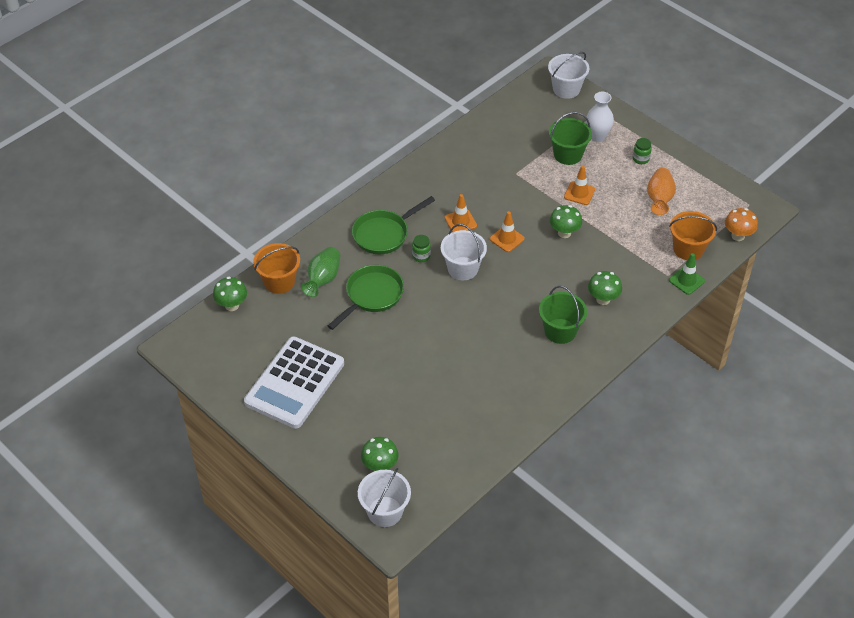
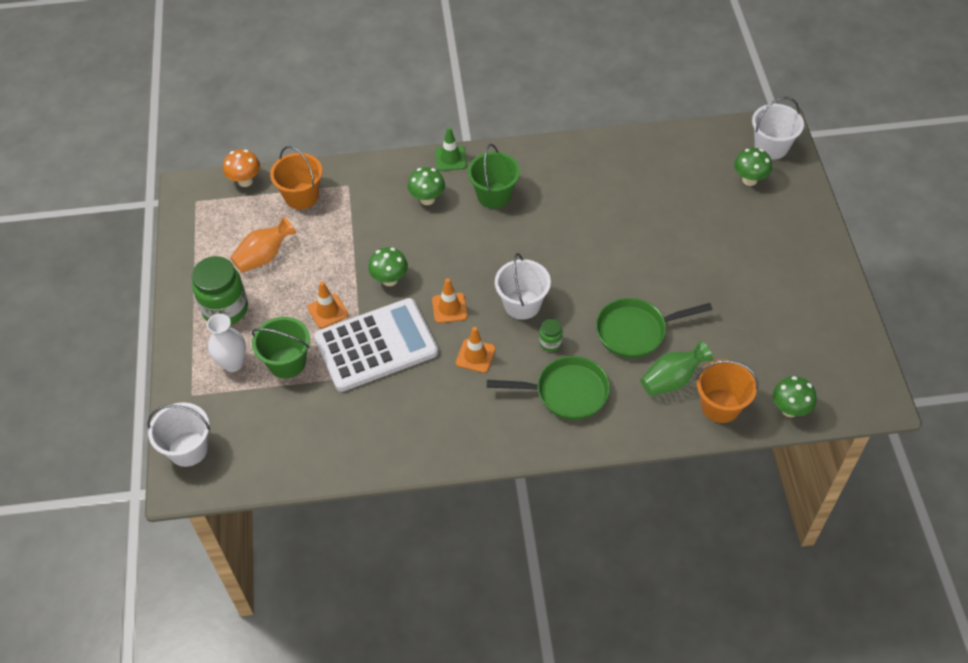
camera: 140 degrees left, 5 degrees up
(295, 383) = (776, 290): white calculator -> white calculator (376, 345)
(641, 159) = (225, 309): green jar -> green jar, size x2.12
(686, 280) = (338, 171): green traffic cone -> green traffic cone (450, 158)

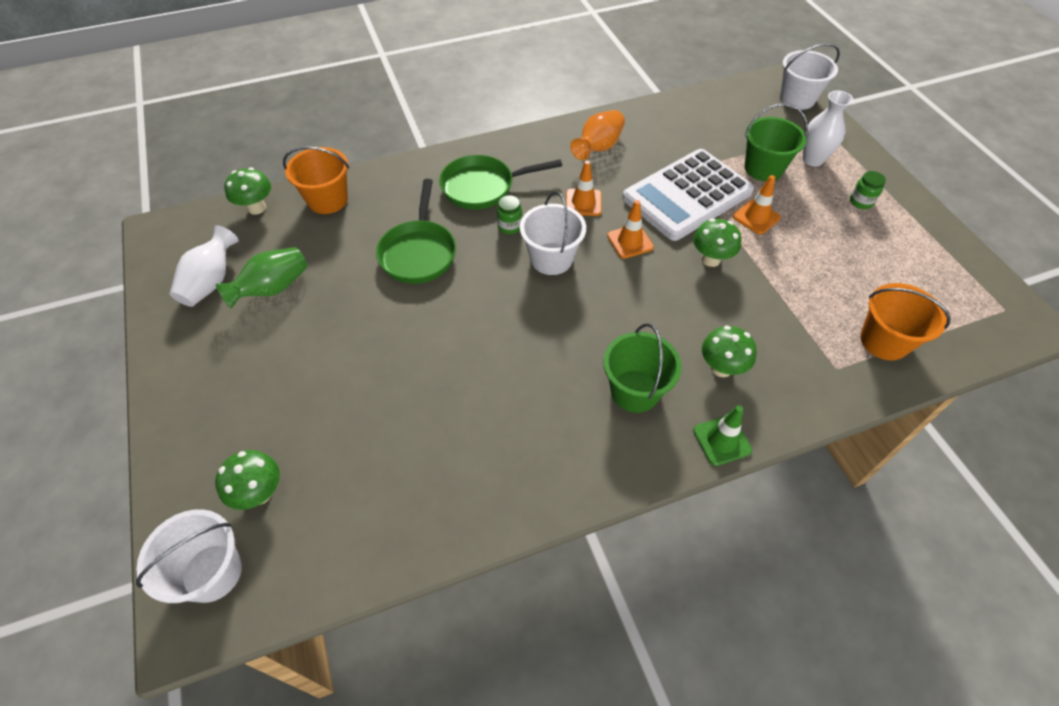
camera: 165 degrees right, 0 degrees up
(225, 309) = (861, 202): green jar -> green jar, size x0.47
(245, 181) = (971, 348): orange mushroom -> none
(264, 256) = (866, 259): orange vase -> orange vase (598, 147)
(635, 331) = (419, 252): green pan -> green pan turned 120 degrees clockwise
(672, 380) = (377, 214): green vase -> green vase (273, 288)
(816, 336) = (211, 282): none -> white vase

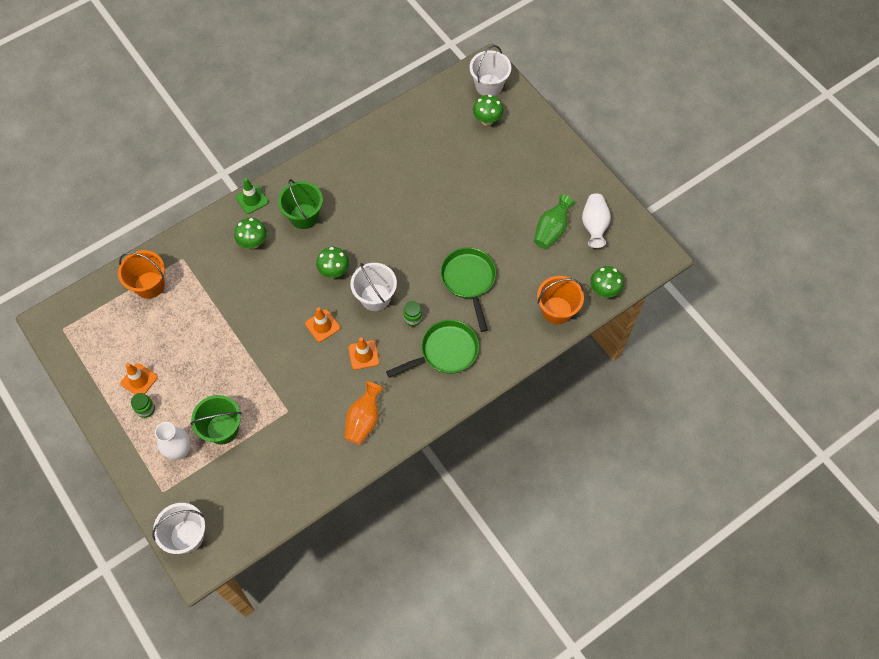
camera: 165 degrees right, 10 degrees up
(687, 195) = (284, 382): white calculator -> none
(711, 259) = (263, 324): green mushroom -> green mushroom (334, 271)
(756, 217) = (229, 372): orange traffic cone -> orange traffic cone (139, 380)

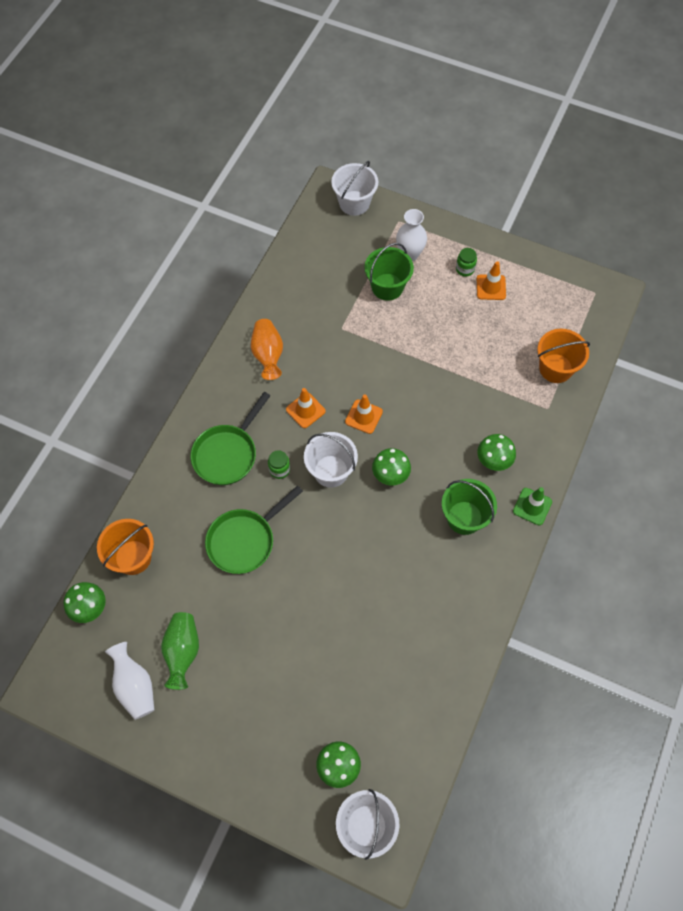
camera: 150 degrees right, 0 degrees up
(469, 280) = (244, 540): green pan -> green pan turned 90 degrees clockwise

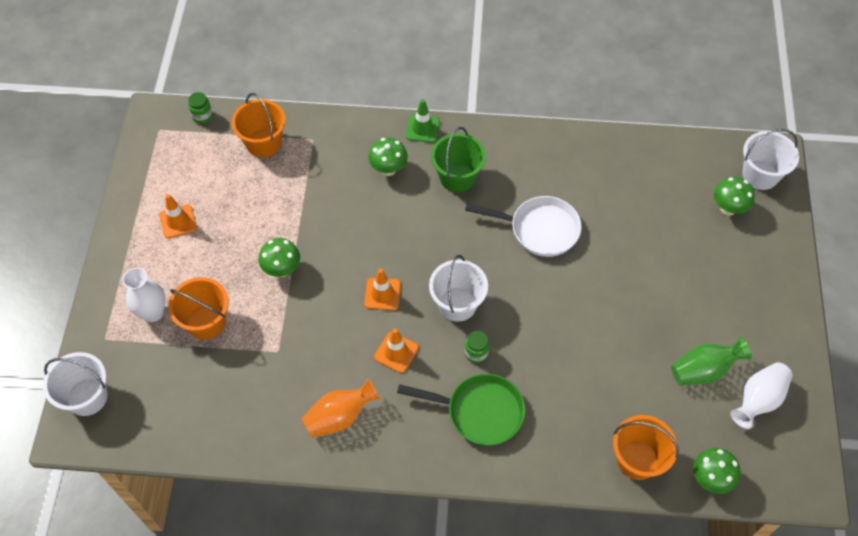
camera: 110 degrees left, 5 degrees down
(244, 540) = (567, 357): green pan -> none
(381, 569) = (539, 229): none -> white pan
(387, 287) = (206, 322): green bucket -> orange bucket
(390, 475) = (440, 250): green mushroom -> green mushroom (282, 269)
(465, 269) = (159, 252): green jar -> green jar (202, 116)

